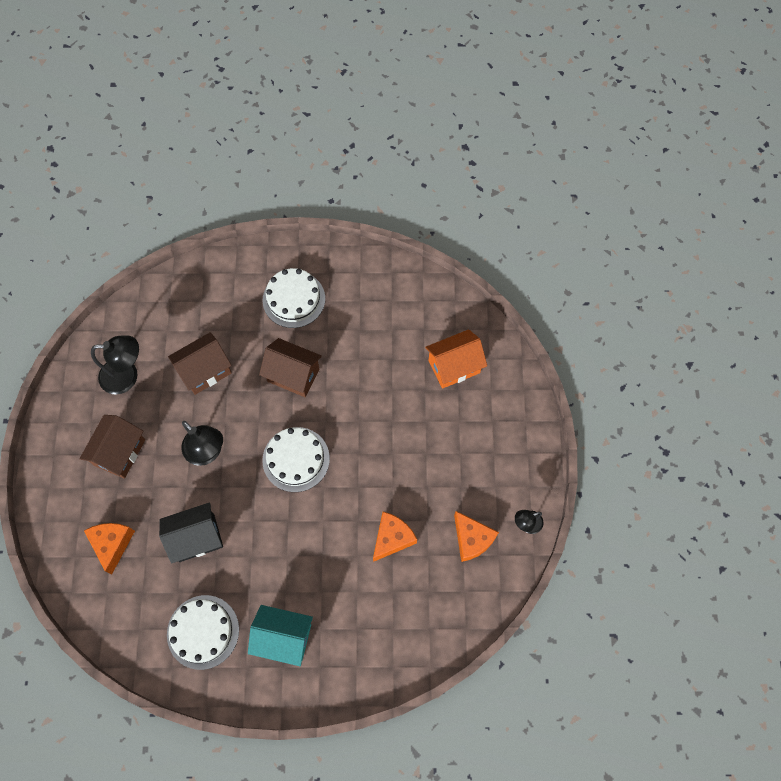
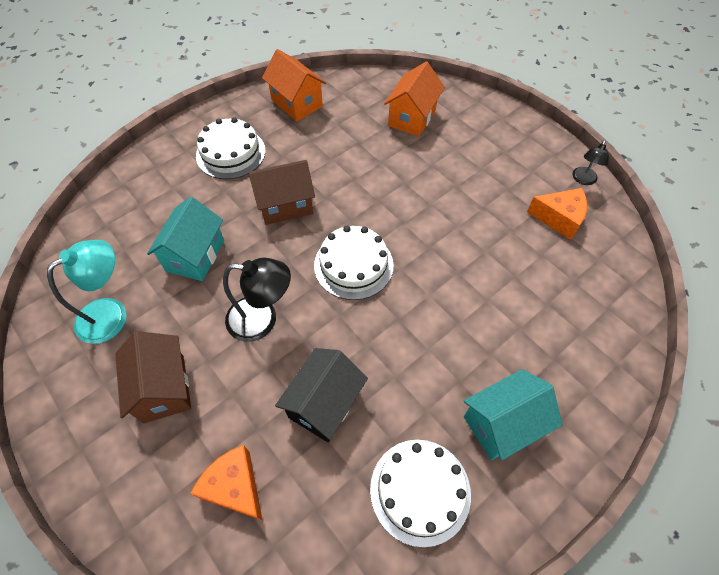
camera: 40 degrees left, 10 degrees down
(127, 376) = (111, 313): black lamp -> turquoise lamp
(205, 371) = (195, 255): brown house -> turquoise house
(380, 285) = (297, 103): none -> orange house
(392, 538) = (500, 264): orange cheese -> none

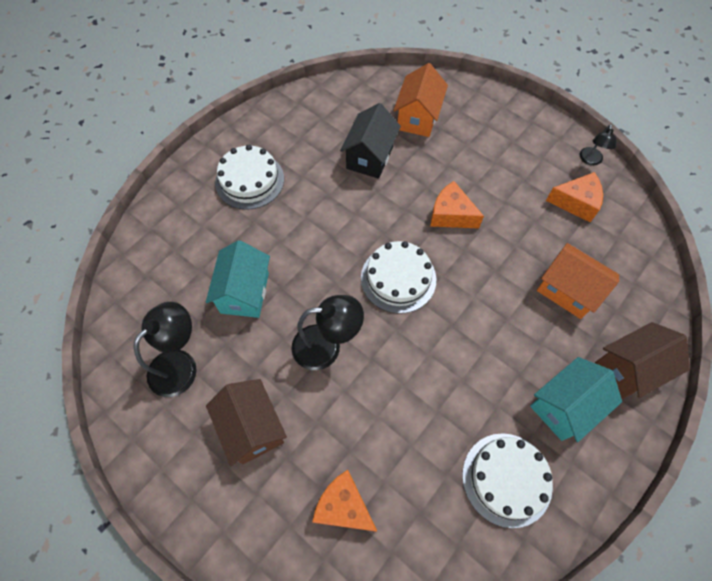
camera: 10 degrees left, 5 degrees up
(111, 313) = (180, 364): turquoise lamp -> black lamp
(285, 205) = (318, 227): brown house -> brown house (628, 369)
(297, 103) = (301, 117): orange house -> orange house (567, 291)
(324, 404) = (404, 416): black house -> black house (370, 157)
(423, 212) = (451, 215): none -> orange cheese

